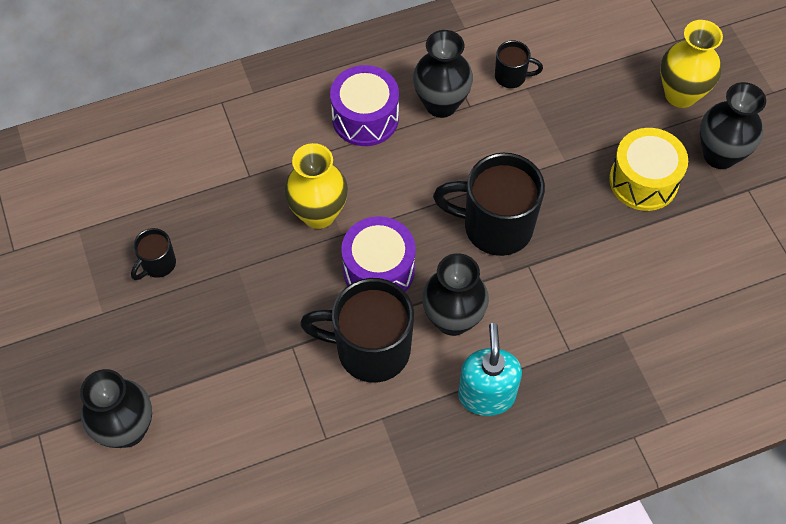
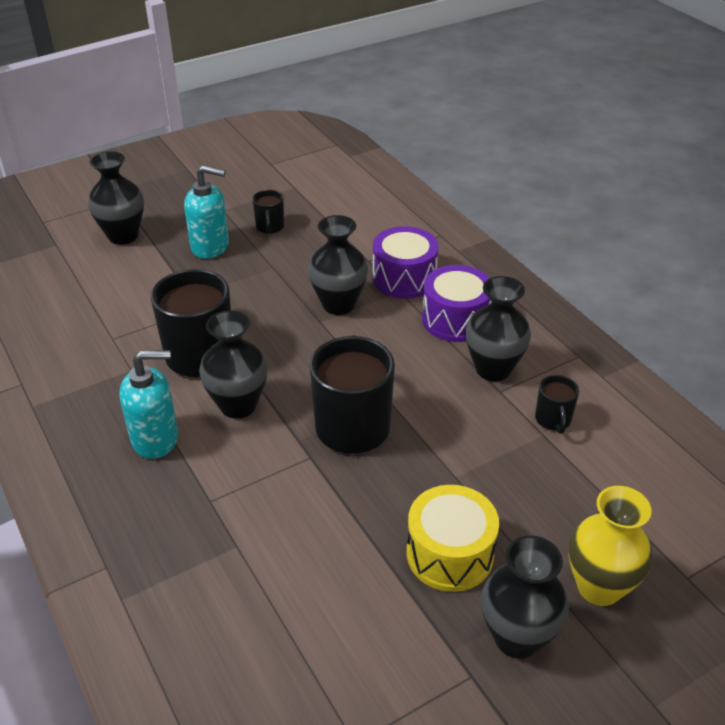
camera: 80 degrees right, 20 degrees down
(158, 264) = (270, 227): black mug -> black mug turned 120 degrees counterclockwise
(179, 330) = (210, 246): none -> turquoise soap dispenser
(318, 214) = (338, 304): yellow vase -> black vase
(378, 270) = (286, 349): purple drum -> purple drum (404, 278)

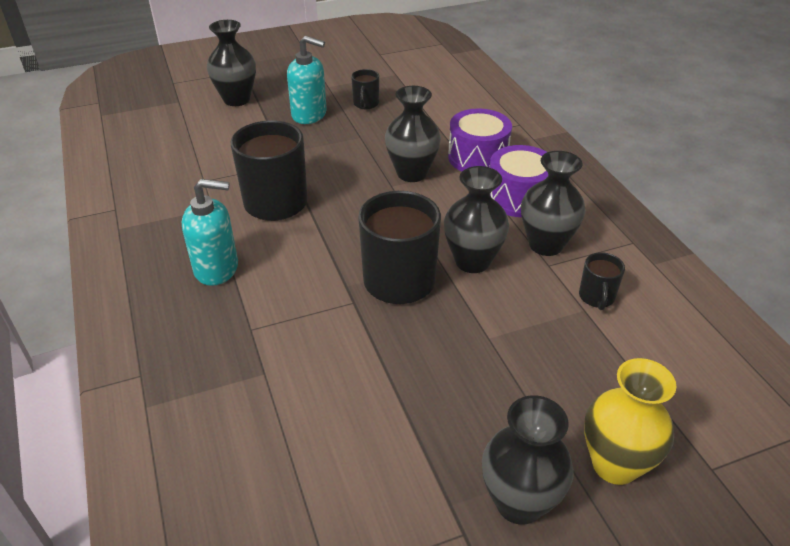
camera: 10 degrees right, 0 degrees up
(238, 405) = (298, 249): black vase -> black vase (472, 261)
(449, 554) = (467, 410): yellow drum -> none

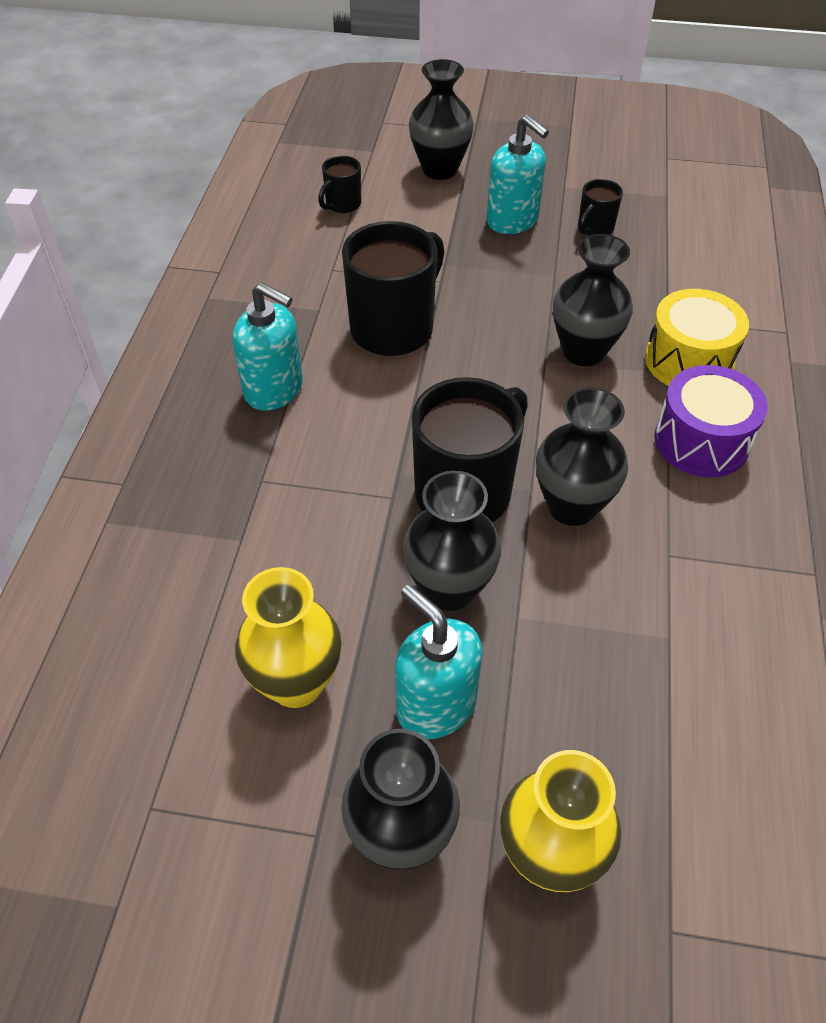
camera: 30 degrees right, 10 degrees up
(375, 445) = (296, 682): none -> yellow vase
(477, 157) = (688, 361): purple drum -> yellow drum
(478, 412) = (436, 704): none -> turquoise soap dispenser
(546, 245) = (687, 525): black vase -> black vase (449, 589)
(596, 297) = (699, 629): black mug -> black mug (342, 205)

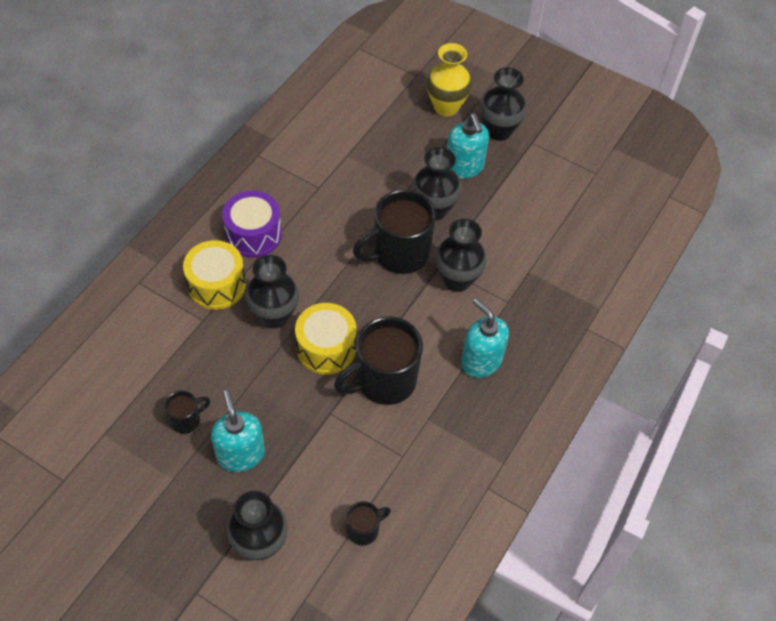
camera: 160 degrees left, 5 degrees up
(296, 682) = (522, 196): yellow vase -> none
(490, 339) = (326, 348): none -> yellow drum
(572, 506) = (349, 226): black vase -> black vase (457, 280)

